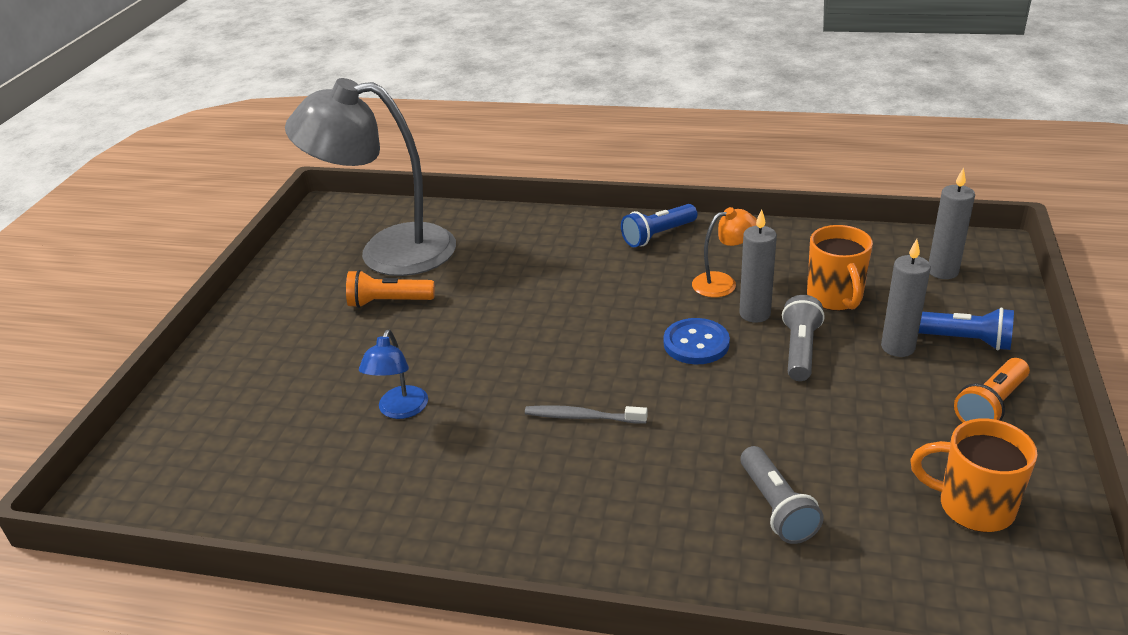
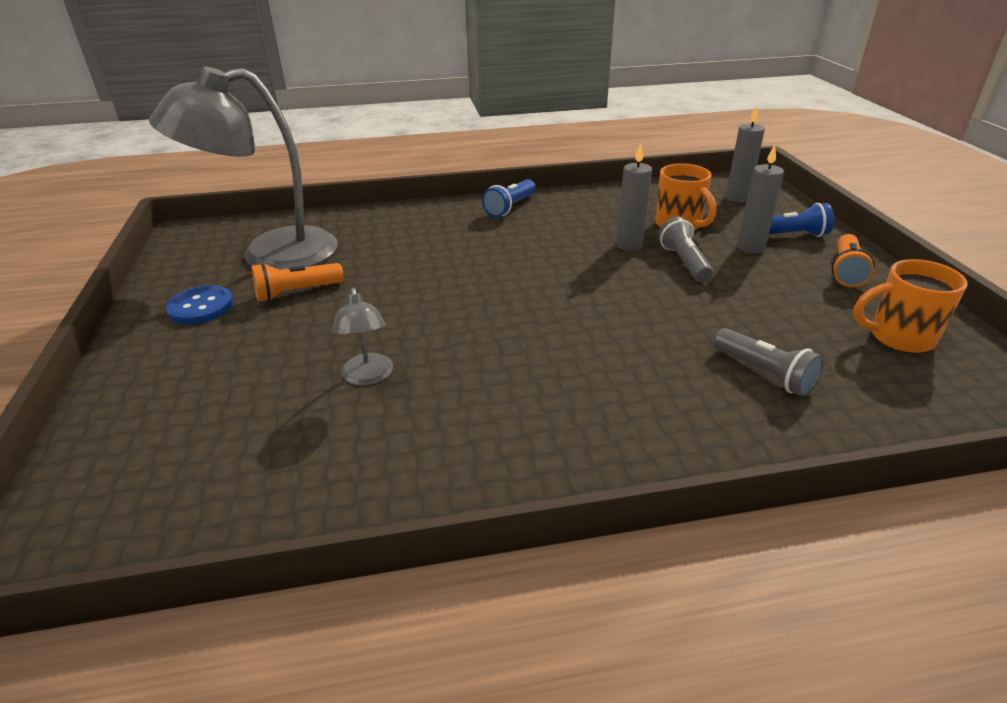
camera: 25 degrees left, 0 degrees up
(400, 410) = (368, 377): blue lamp -> grey lamp
(582, 417) = (549, 344): grey toothbrush -> none
(696, 343) = (601, 272): blue button -> blue button (201, 307)
(723, 283) = (587, 229): orange lamp -> none

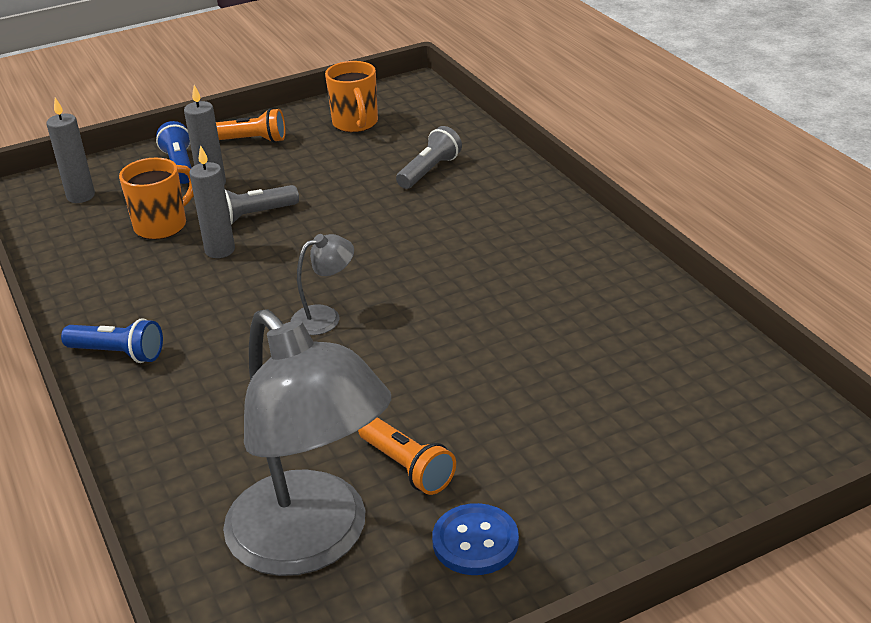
camera: 105 degrees left, 0 degrees up
(368, 377) = (536, 354): grey lamp -> grey lamp (325, 317)

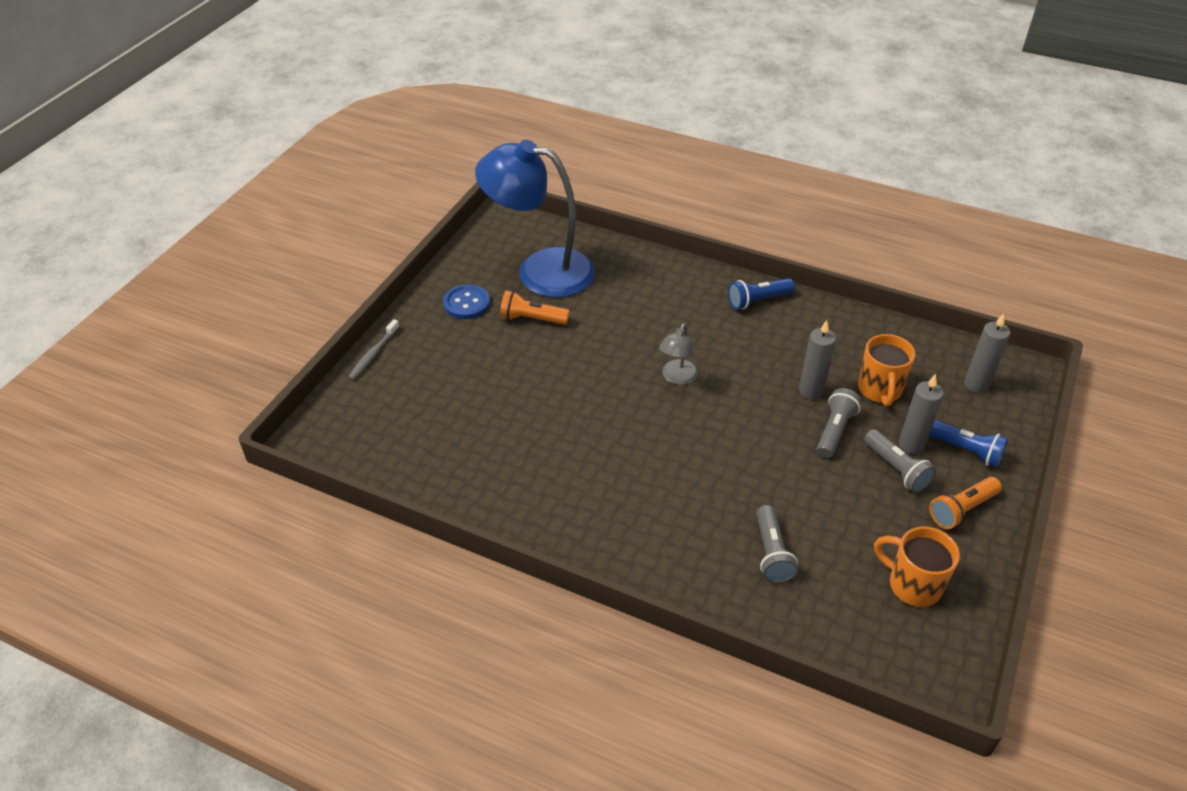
camera: 140 degrees right, 10 degrees up
(252, 176) = (896, 469): none -> grey flashlight
(313, 542) = (540, 270): grey lamp -> blue lamp
(679, 526) = (373, 354): none -> grey toothbrush

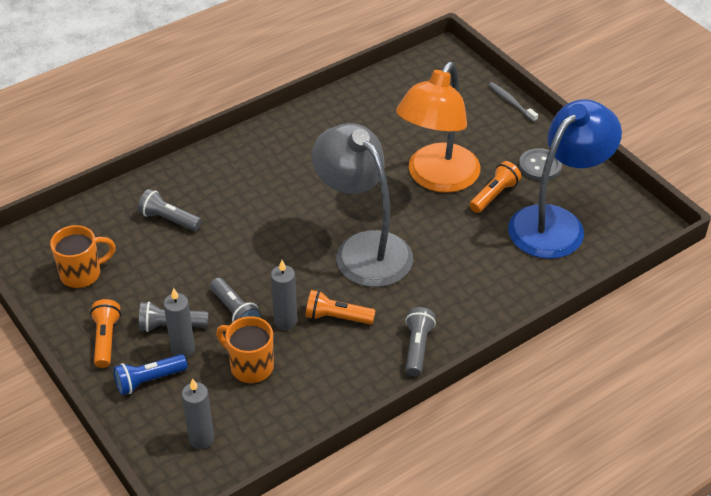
camera: 120 degrees right, 0 degrees up
(466, 303) = (540, 166): blue button -> grey button
(537, 365) = (437, 178): none -> orange lamp
(677, 378) = (363, 249): grey lamp -> grey lamp, size x2.34
(758, 300) = (417, 348): blue flashlight -> grey flashlight
(773, 360) = (337, 317): none -> orange flashlight

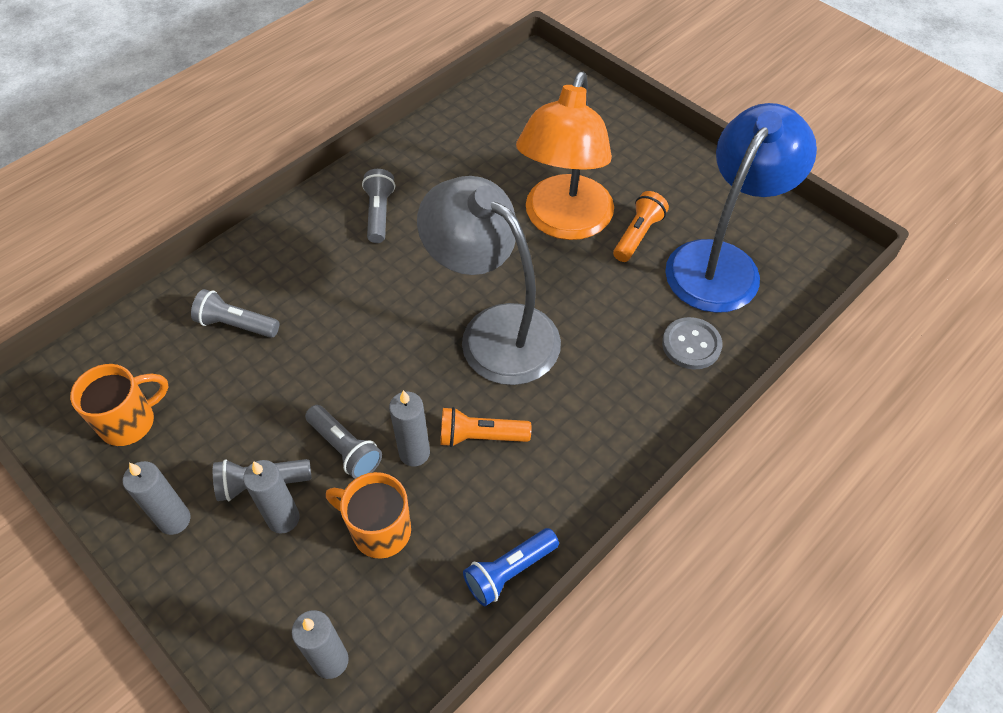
camera: 10 degrees left, 10 degrees up
(106, 340) = (174, 520): orange flashlight -> grey candle
(149, 380) = (243, 576): blue flashlight -> blue flashlight (509, 571)
(417, 348) = (593, 465): grey flashlight -> grey flashlight (379, 214)
(511, 102) = (627, 112): grey toothbrush -> none
(540, 166) = (682, 189): grey button -> grey button (691, 345)

